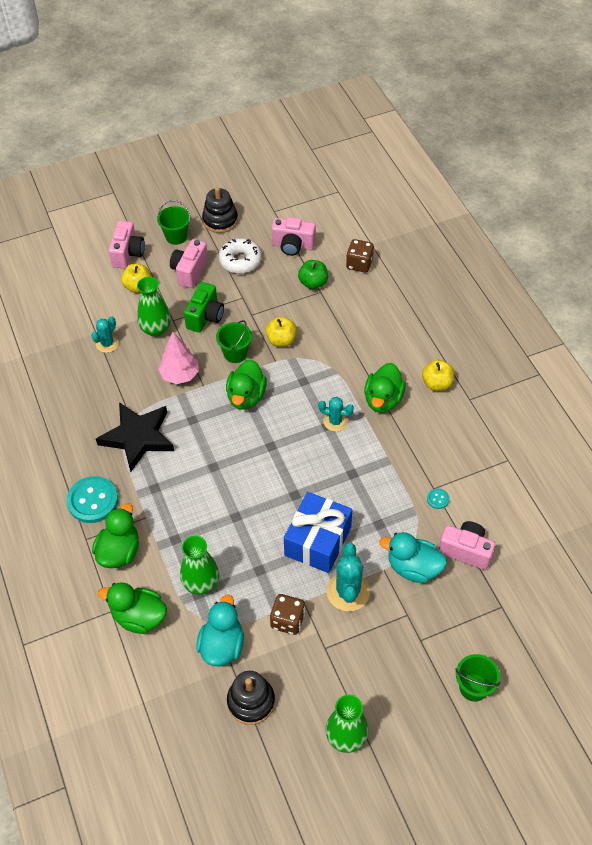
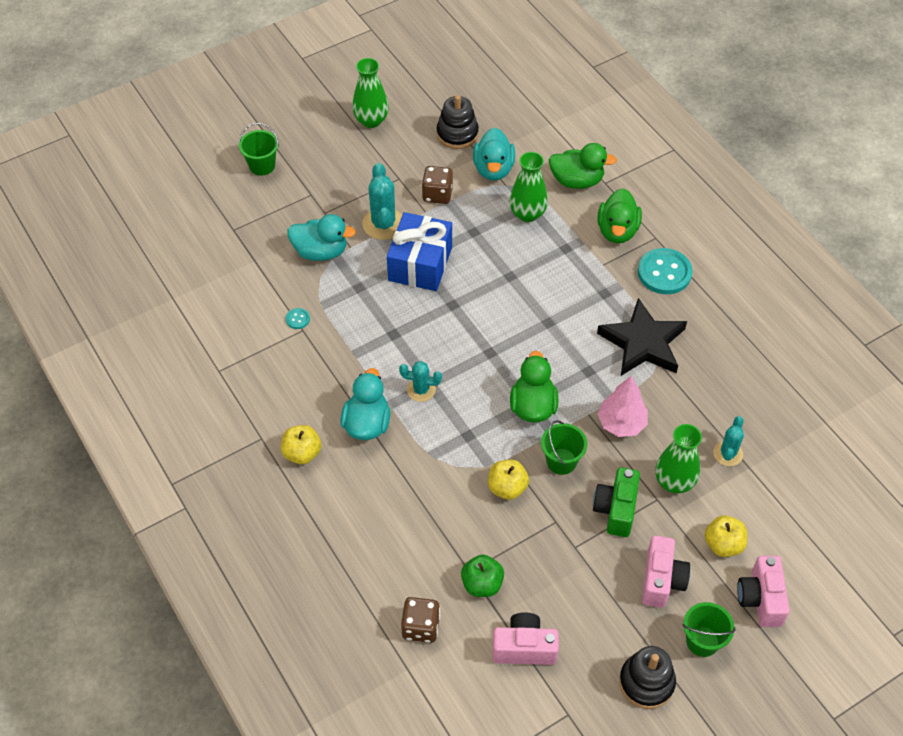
camera: 170 degrees right, 0 degrees up
(240, 261) = (594, 609): white donut -> none
(383, 400) = (367, 424): green duck -> turquoise duck
(466, 551) = (267, 273): pink camera -> none

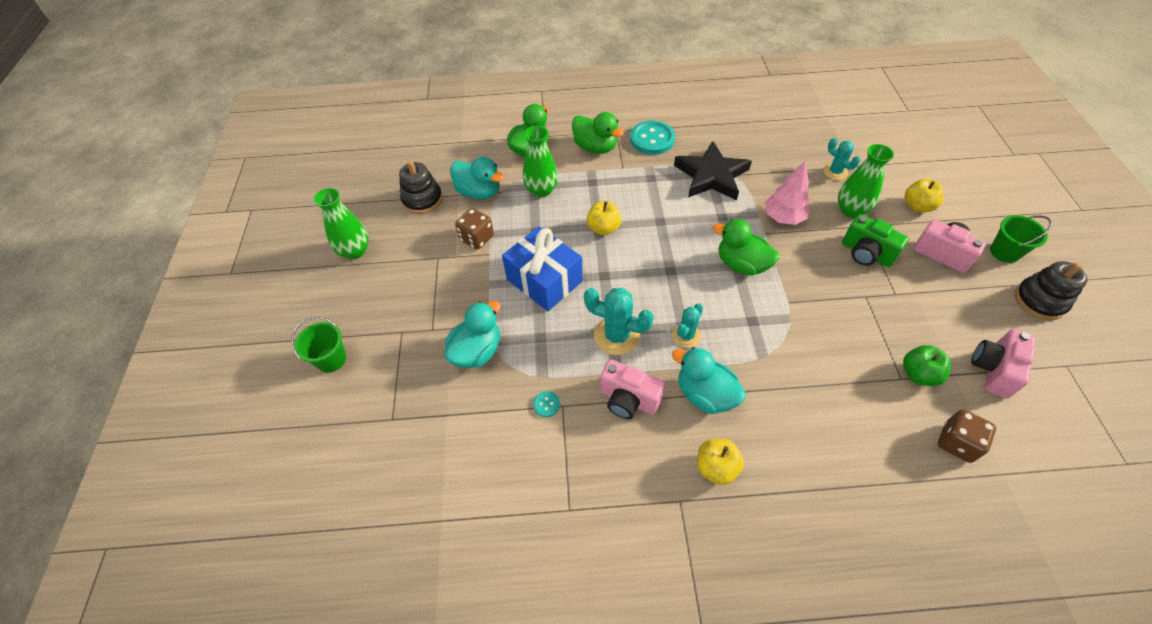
camera: 60 degrees left, 0 degrees up
(383, 224) = (480, 289): turquoise cactus -> turquoise cactus (616, 335)
(507, 488) = (819, 315): yellow apple -> yellow apple (603, 228)
(561, 461) = (805, 268): green bucket -> none
(760, 599) = (971, 206): pink camera -> pink camera (628, 399)

